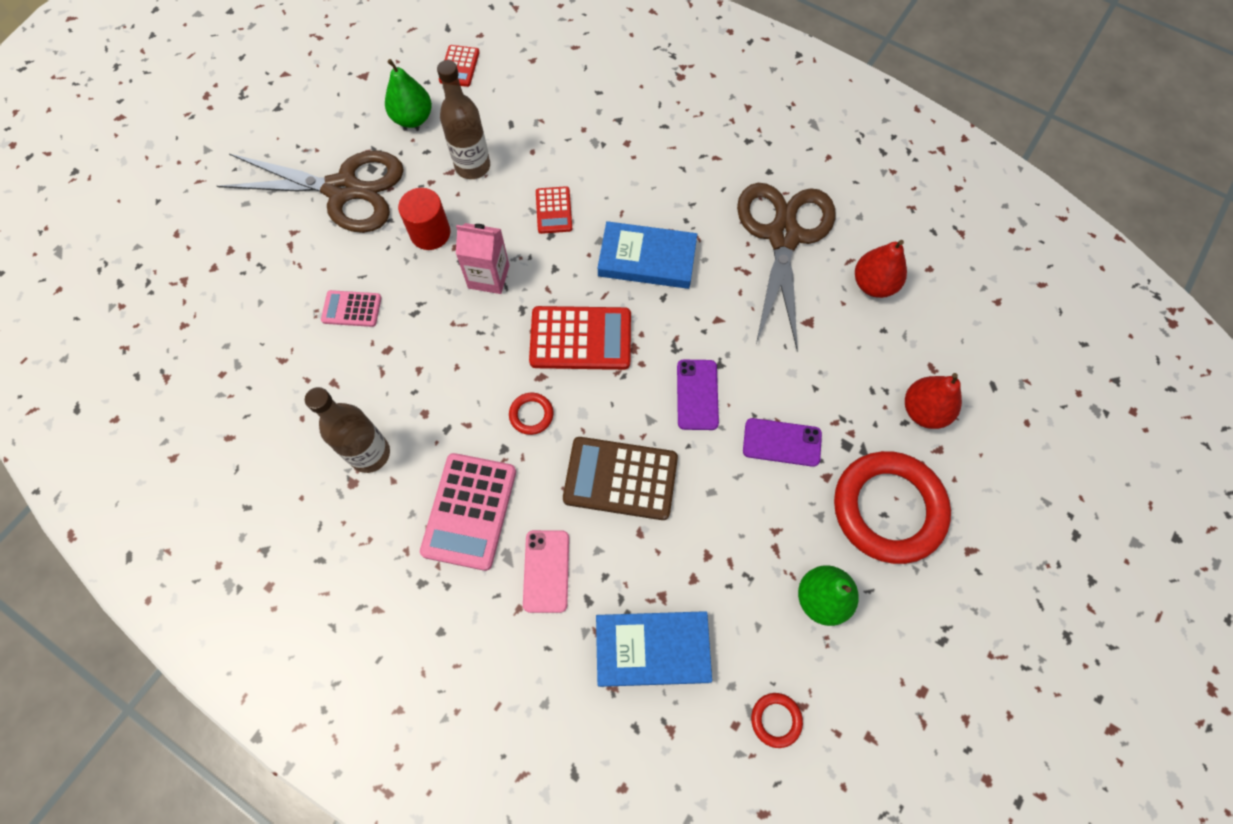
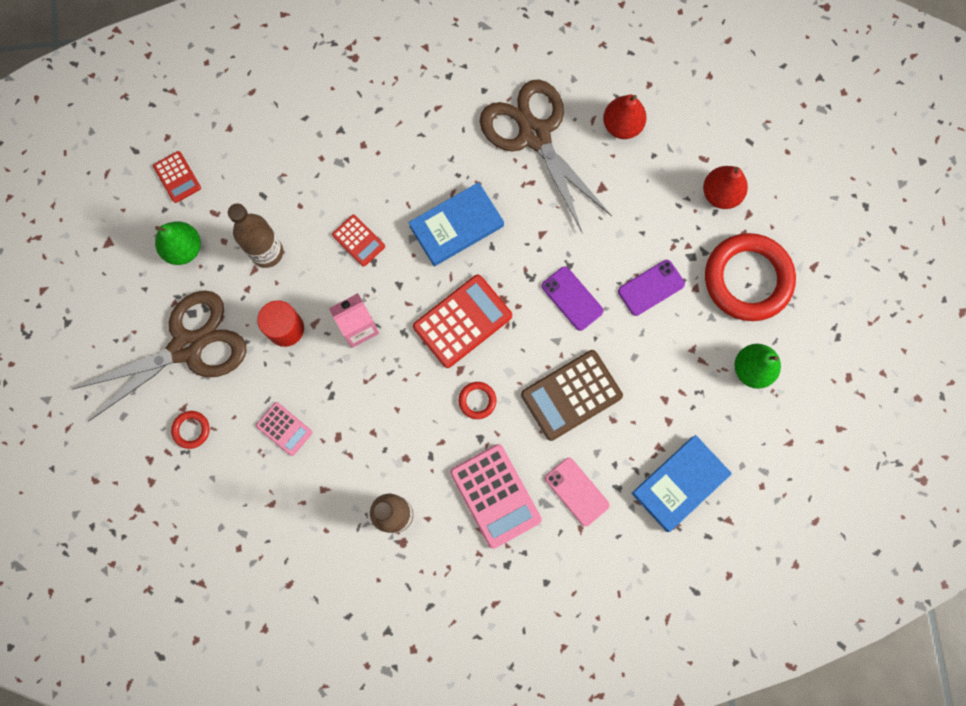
camera: 40 degrees left, 10 degrees up
(352, 309) = (284, 429): pink calculator -> pink calculator turned 105 degrees counterclockwise
(776, 720) = (781, 463): red ring -> red ring (191, 430)

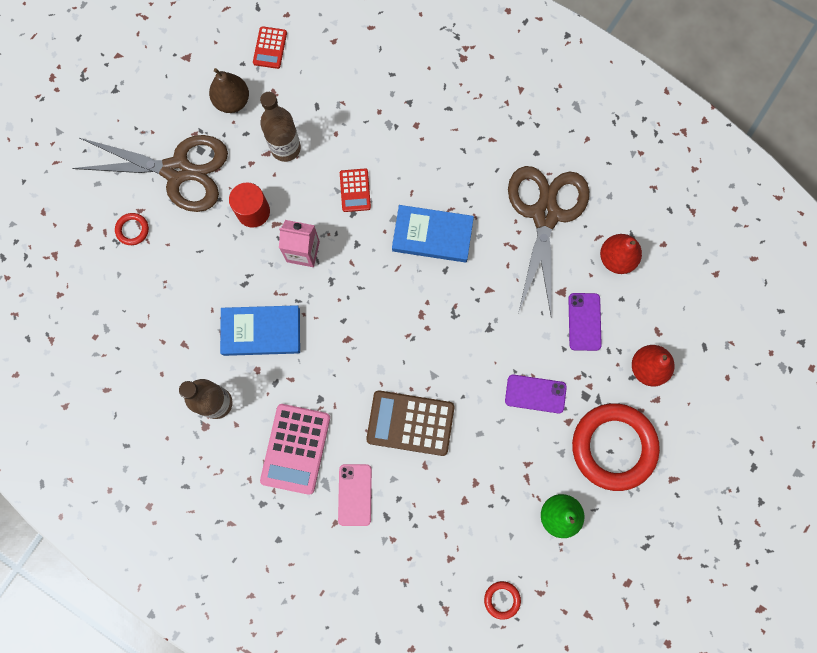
camera: 40 degrees right, 0 degrees up
(184, 249) = (232, 101): green pear -> brown pear
(284, 429) = (193, 280): pink calculator -> none
(462, 321) = (378, 306): red calculator -> none
(477, 400) = (340, 371): red ring -> red ring (502, 599)
(572, 298) = (470, 354): purple phone -> purple phone (584, 321)
(680, 484) = (433, 553): blue book -> blue book (261, 332)

